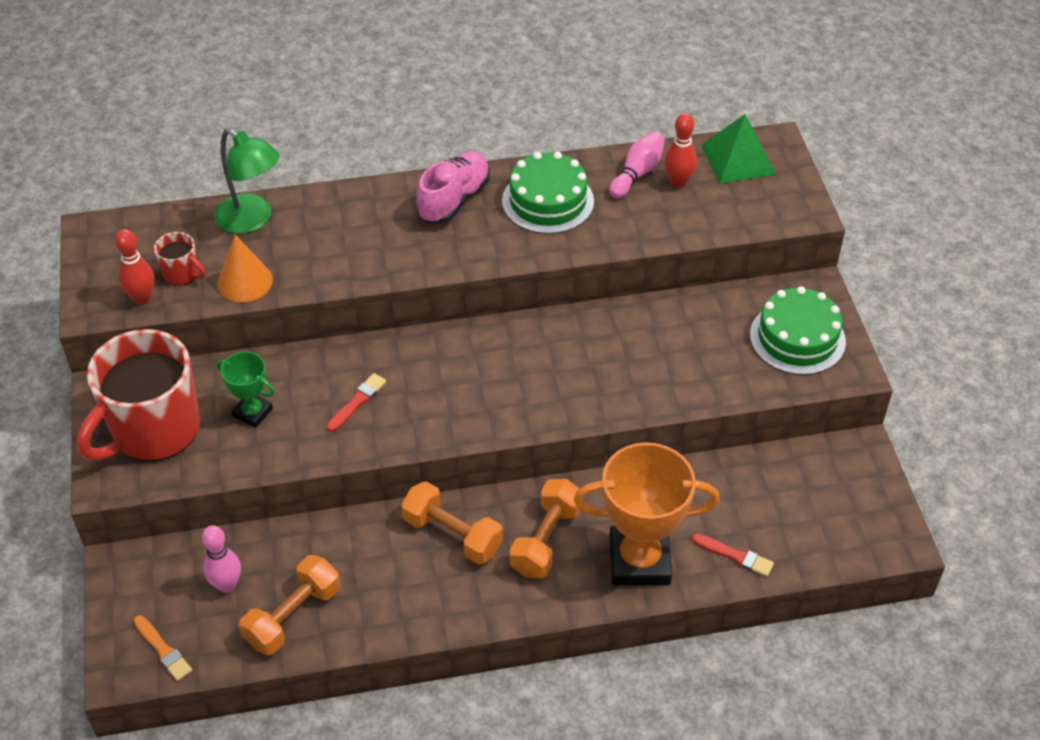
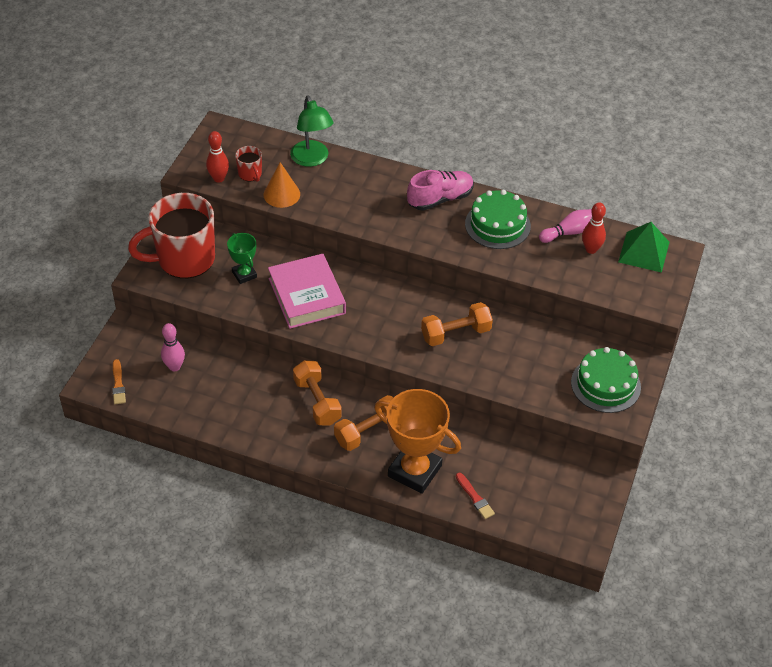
camera: 30 degrees right, 0 degrees up
(293, 616) = (197, 401): orange dumbbell -> orange dumbbell (455, 333)
(357, 402) = (306, 296): red brush -> pink book

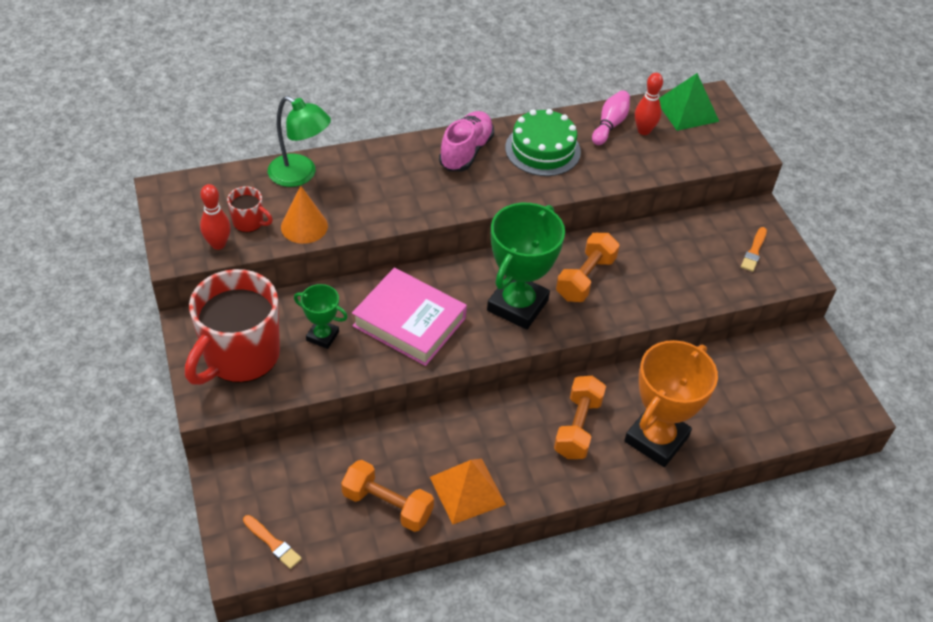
camera: 40 degrees left, 0 degrees up
(174, 366) = (318, 483): pink bowling pin -> none
(258, 425) = (467, 490): none -> orange pyramid
(317, 401) = (500, 428): orange dumbbell -> orange dumbbell (387, 505)
(389, 325) = (517, 305): none -> green trophy
(414, 471) = (656, 439): orange trophy -> orange trophy turned 45 degrees counterclockwise
(475, 497) = (731, 429): red brush -> none
(605, 384) = (754, 251): green cake -> orange brush

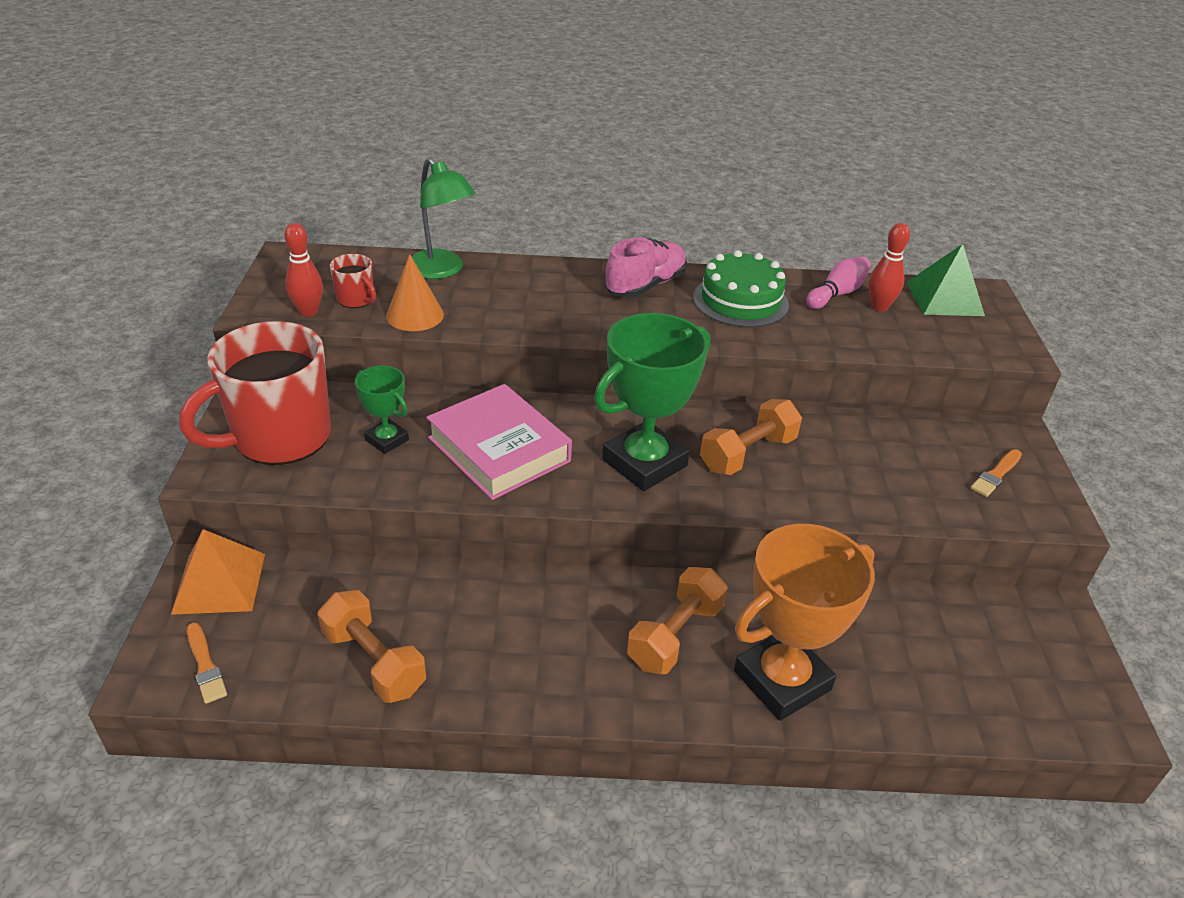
camera: 20 degrees right, 10 degrees down
(467, 490) = (487, 673): orange pyramid -> orange pyramid (219, 583)

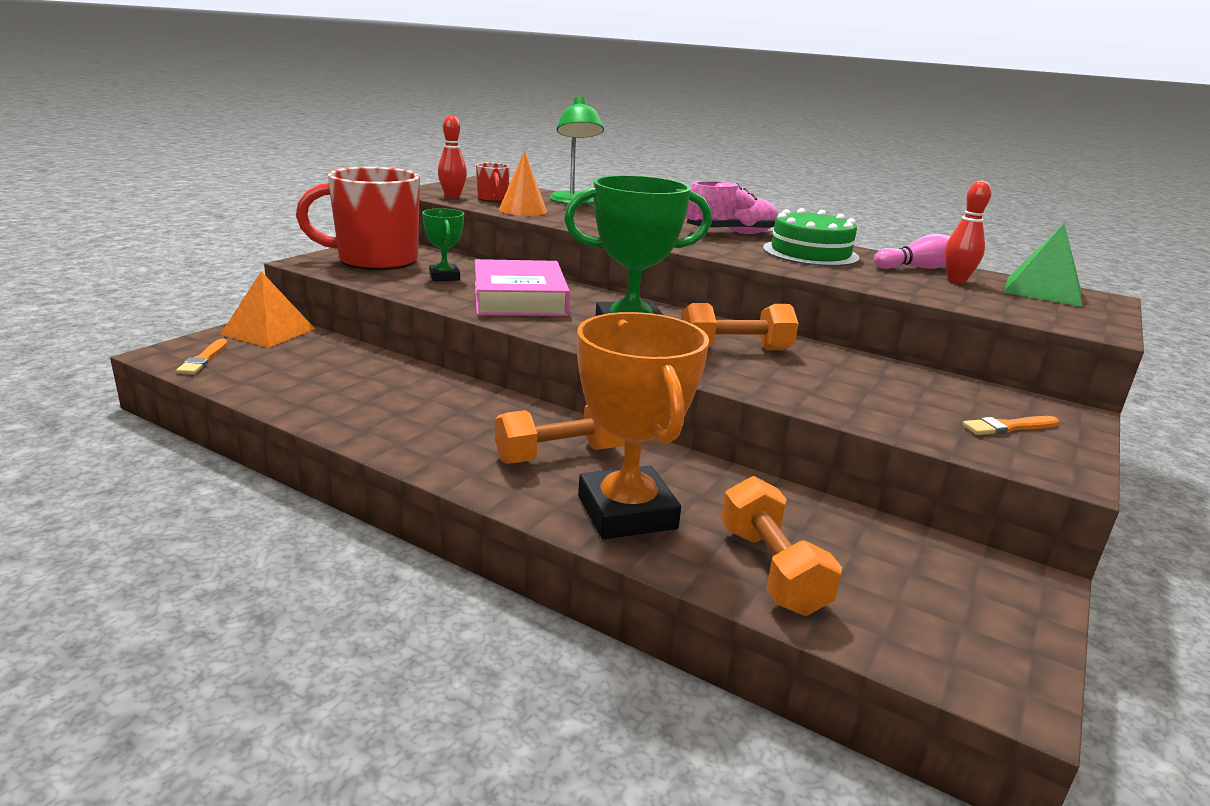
camera: 30 degrees right, 15 degrees down
(374, 661) = (308, 391): orange dumbbell -> orange dumbbell (771, 570)
(782, 680) = (626, 512): orange trophy -> orange trophy turned 75 degrees clockwise

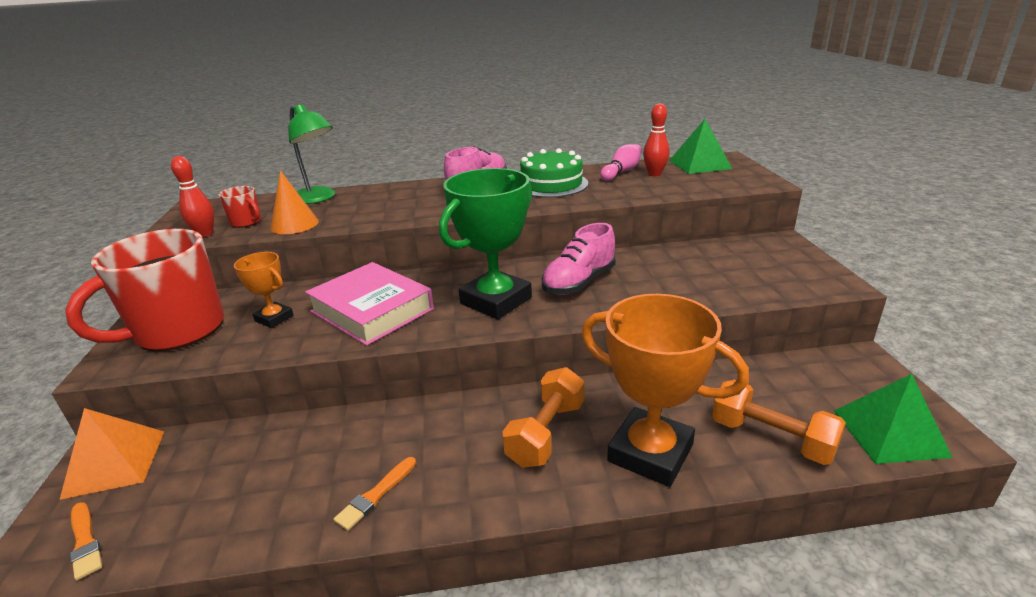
camera: 35 degrees left, 5 degrees up
(444, 277) = (274, 318): green trophy -> orange trophy
(734, 350) = (579, 282): orange dumbbell -> pink shoe
(932, 644) = (890, 433): none -> green pyramid
(1008, 427) = (777, 266): orange brush -> orange brush (376, 495)

